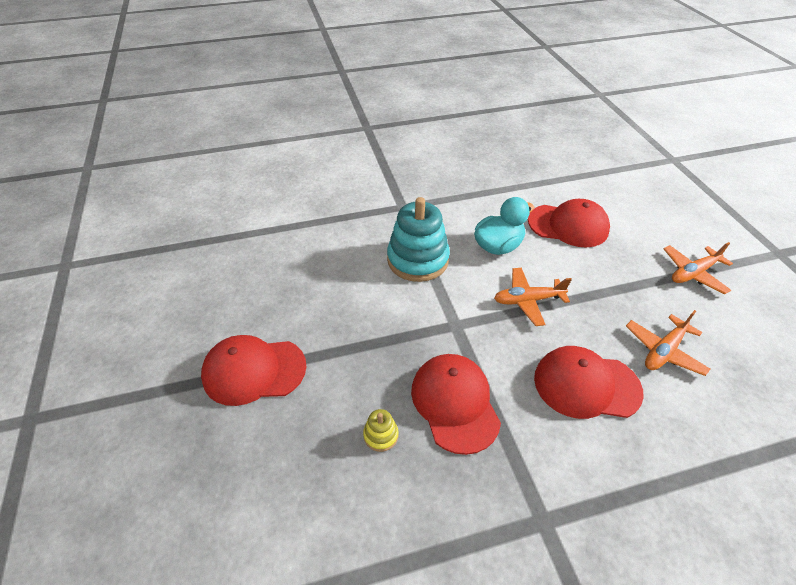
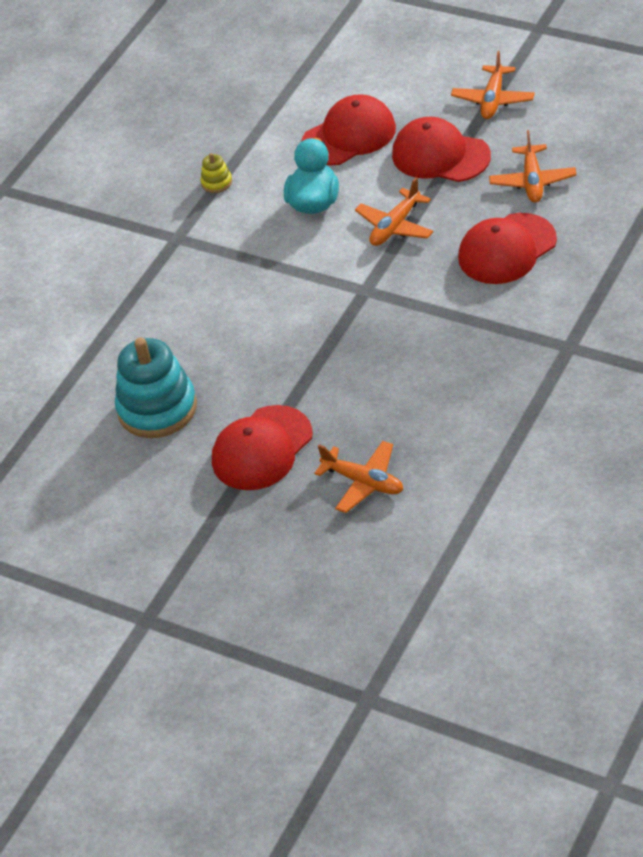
camera: 40 degrees left, 0 degrees up
(262, 469) = (363, 482): none -> orange plane
(381, 435) = (413, 397): yellow stacking toy -> yellow stacking toy (216, 182)
(417, 260) = (263, 270): turquoise stacking toy -> turquoise stacking toy (157, 408)
(455, 403) = (435, 337): red cap -> red cap (440, 155)

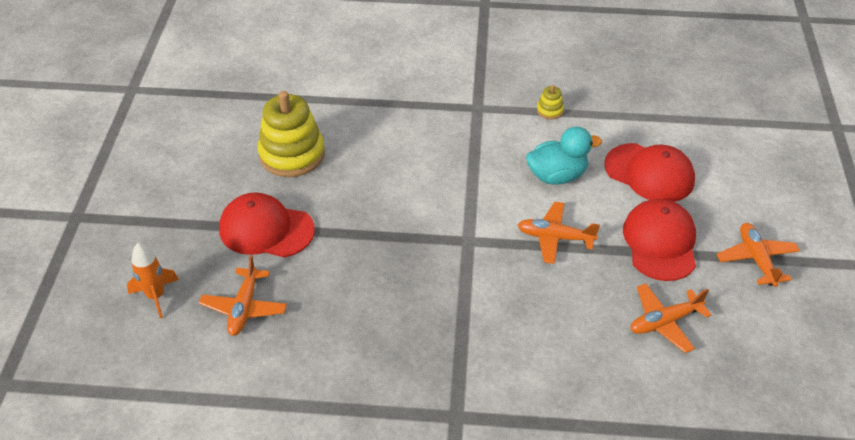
camera: 60 degrees right, 0 degrees up
(157, 408) = (292, 154): turquoise stacking toy -> yellow stacking toy
(310, 555) = (156, 296): none -> orange rocket
(493, 99) = (756, 259): orange plane -> orange plane turned 90 degrees clockwise
(507, 249) = (564, 328): red cap -> none

